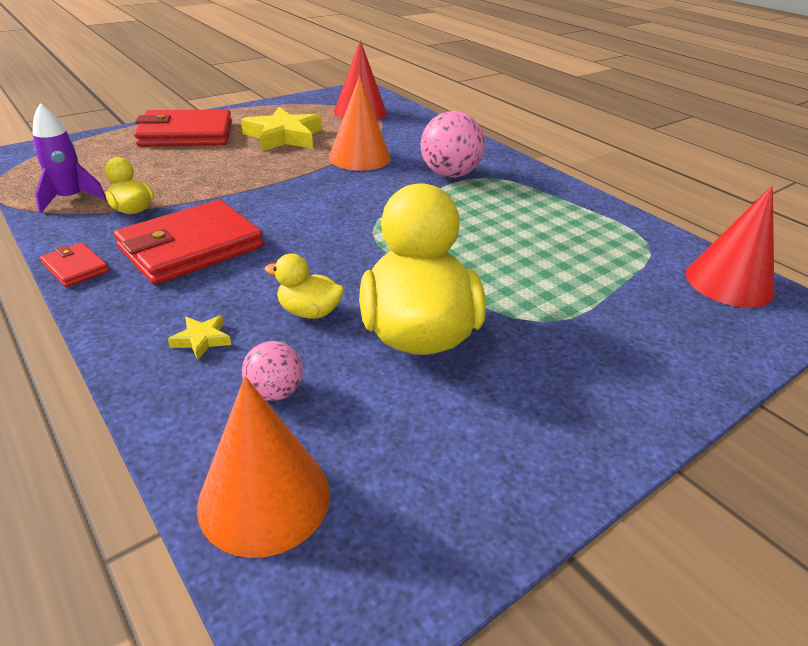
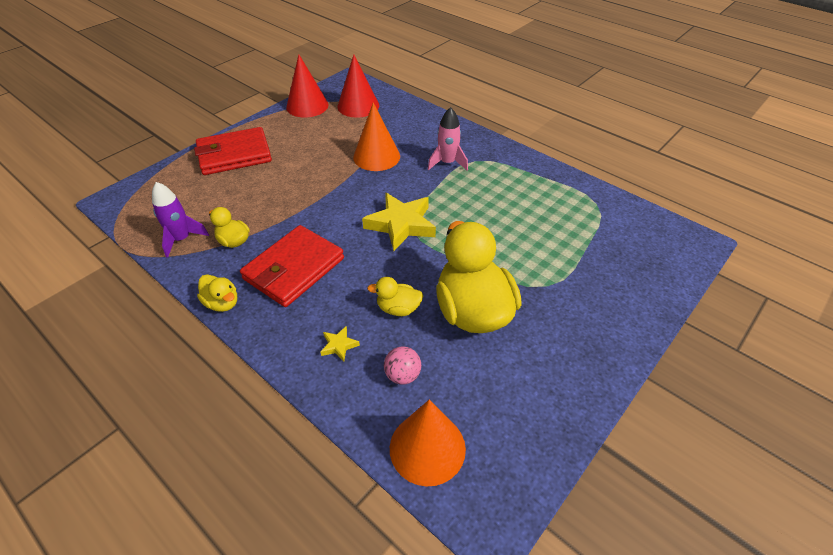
camera: 10 degrees left, 10 degrees up
(75, 268) = (222, 303): red wallet -> yellow duck
(284, 137) = (311, 144): yellow star -> yellow star (401, 225)
(449, 174) = (447, 163): pink ball -> pink rocket
(729, 282) = (653, 230): red cone -> red cone (307, 106)

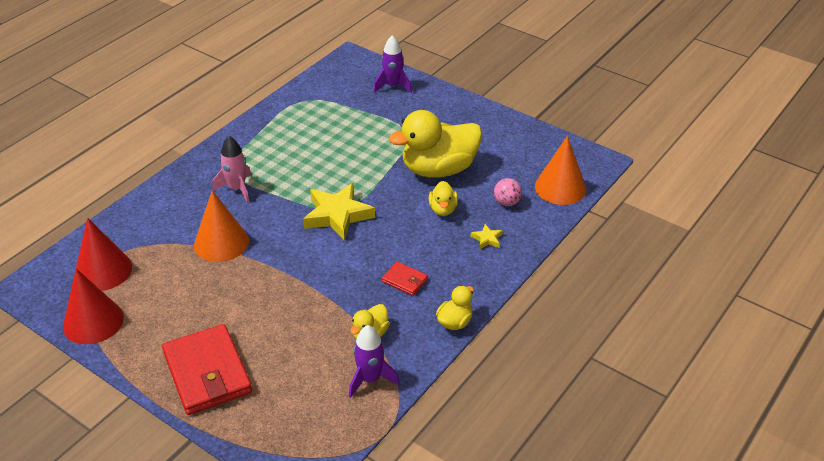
camera: 95 degrees left, 5 degrees down
(294, 269) = (405, 280): red wallet -> red wallet, size x0.46
(644, 278) = (393, 86): none -> purple rocket

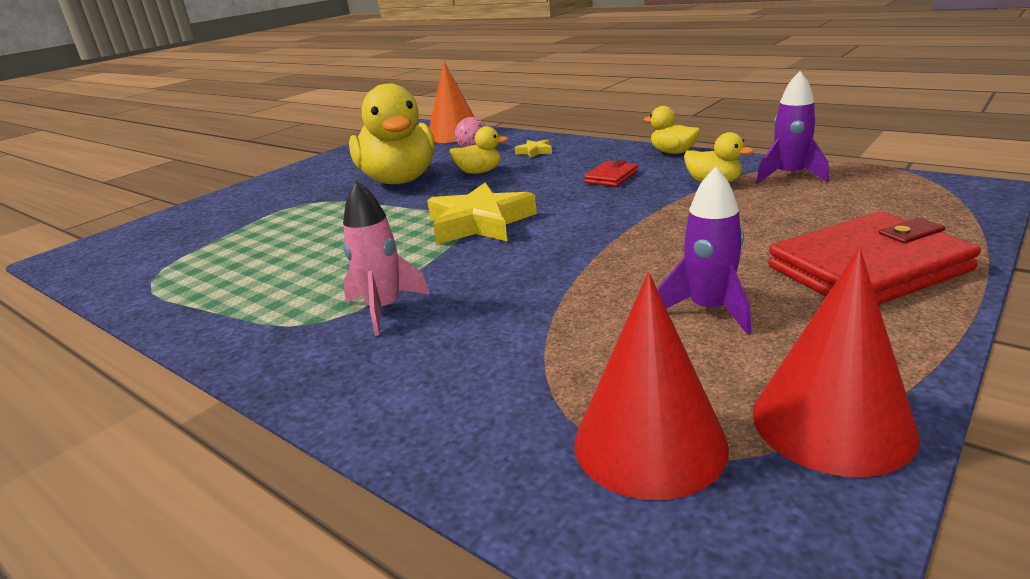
camera: 85 degrees left, 15 degrees down
(221, 242) = (541, 303): orange cone -> none
(393, 86) = (184, 220): purple rocket -> purple rocket (709, 310)

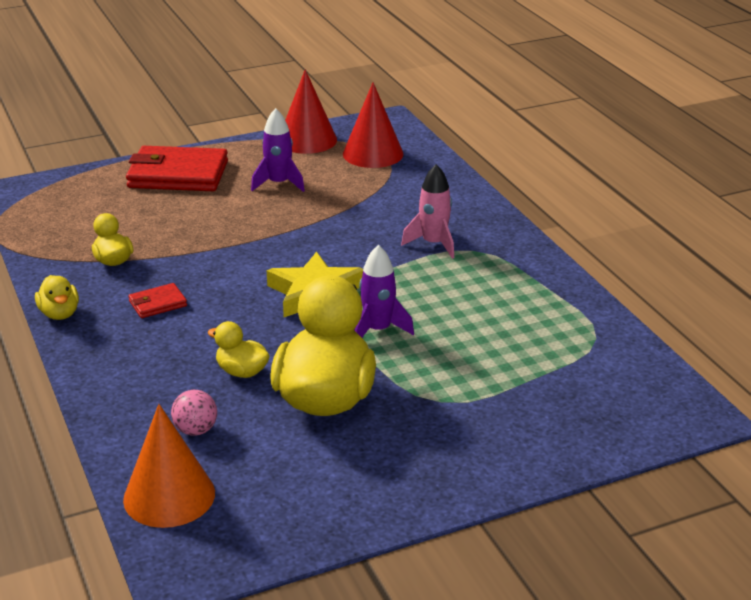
camera: 155 degrees left, 5 degrees up
(534, 152) = (150, 385): yellow star -> none
(789, 176) = (60, 245): purple rocket -> purple rocket (378, 330)

